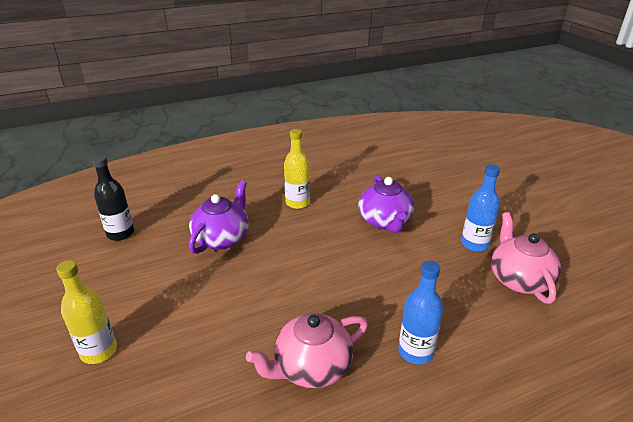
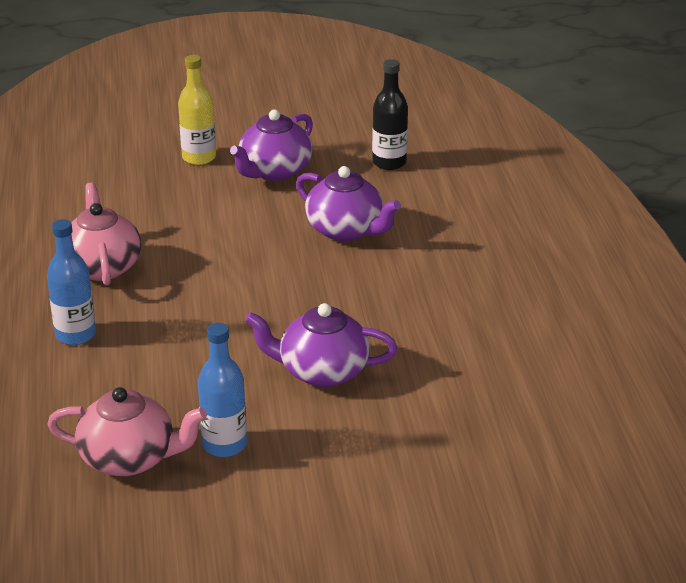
camera: 105 degrees right, 0 degrees up
(131, 292) = (274, 171): none -> purple teapot
(297, 203) = (407, 299): yellow bottle -> none

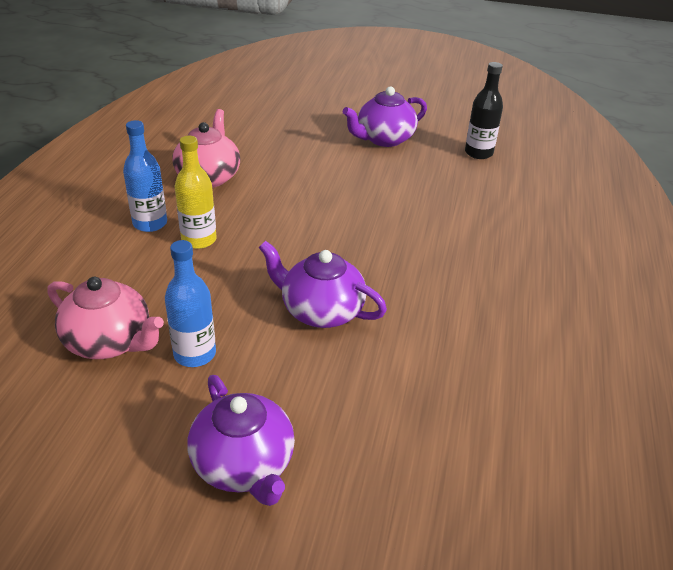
camera: 20 degrees right, 5 degrees up
(199, 157) = (334, 117): yellow bottle -> yellow bottle (199, 240)
(346, 230) = (413, 196): purple teapot -> purple teapot (244, 465)

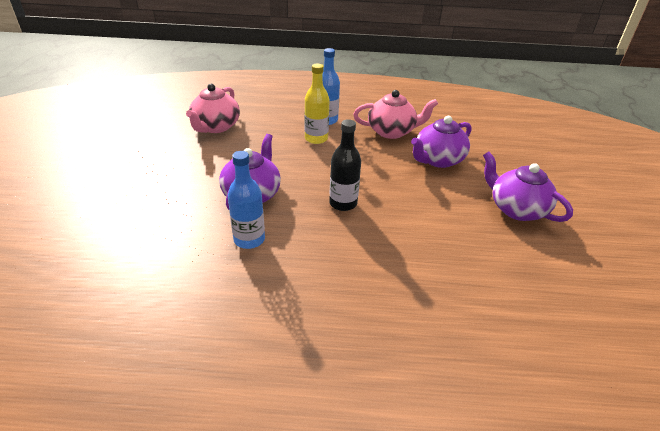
camera: 80 degrees right, 0 degrees up
(195, 354) = (207, 153): blue bottle -> blue bottle (249, 239)
(244, 465) = (119, 180): purple teapot -> purple teapot (438, 160)
(478, 153) = (544, 279): black bottle -> black bottle (343, 203)

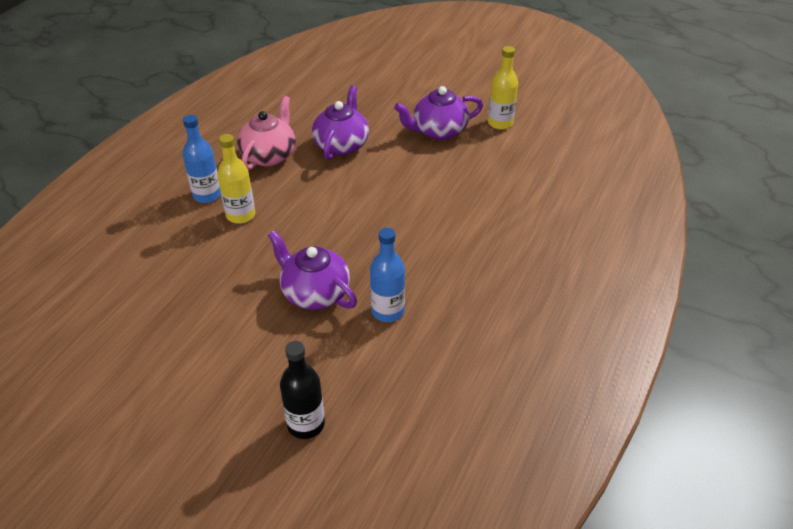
camera: 65 degrees left, 5 degrees up
(215, 127) = (144, 296): pink teapot -> none
(343, 203) = (370, 230): black bottle -> black bottle (306, 424)
(438, 160) = (341, 145): purple teapot -> purple teapot turned 150 degrees counterclockwise
(579, 249) = (500, 123): none -> yellow bottle

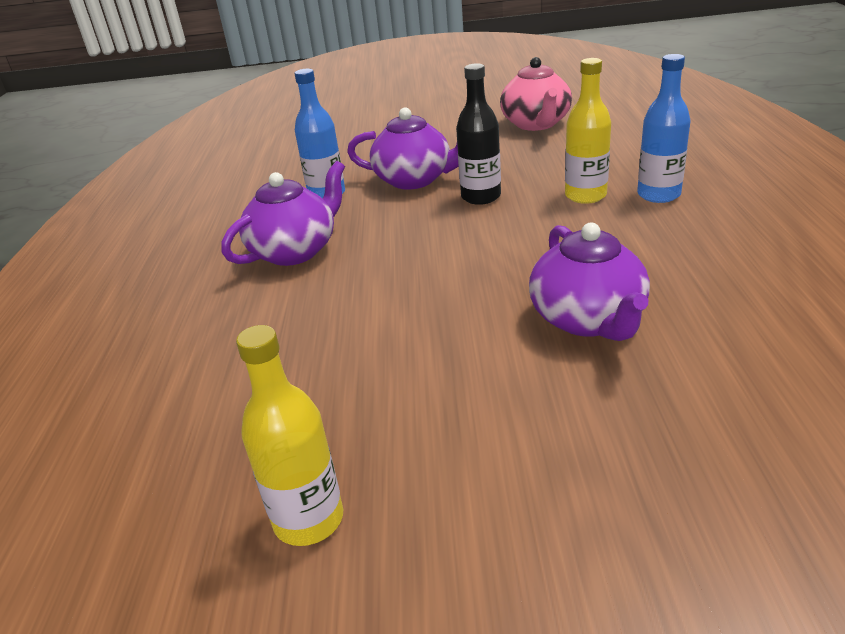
camera: 155 degrees right, 10 degrees down
(269, 155) = (670, 259): pink teapot -> pink teapot (536, 124)
(306, 424) = (341, 133): black bottle -> black bottle (481, 197)
(438, 131) = (439, 427): purple teapot -> purple teapot (295, 251)

